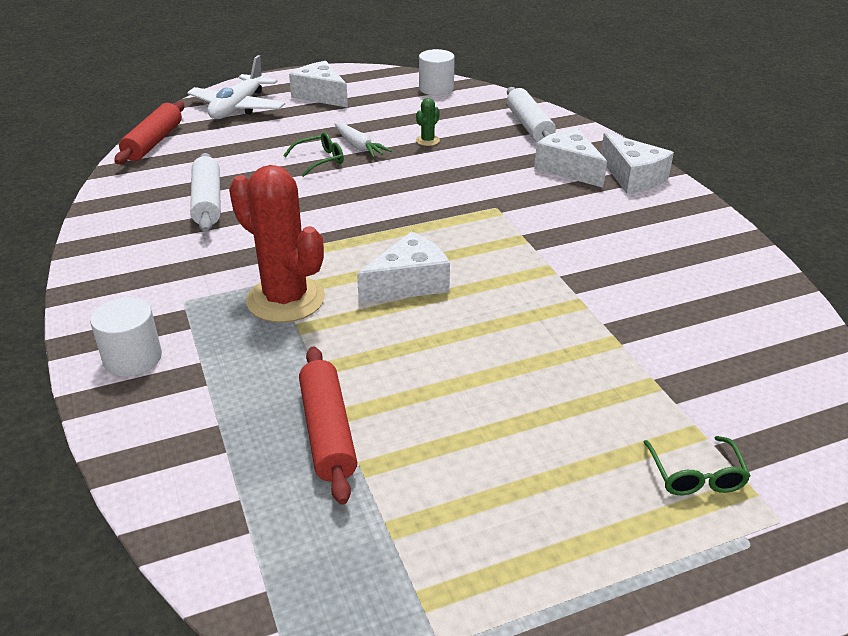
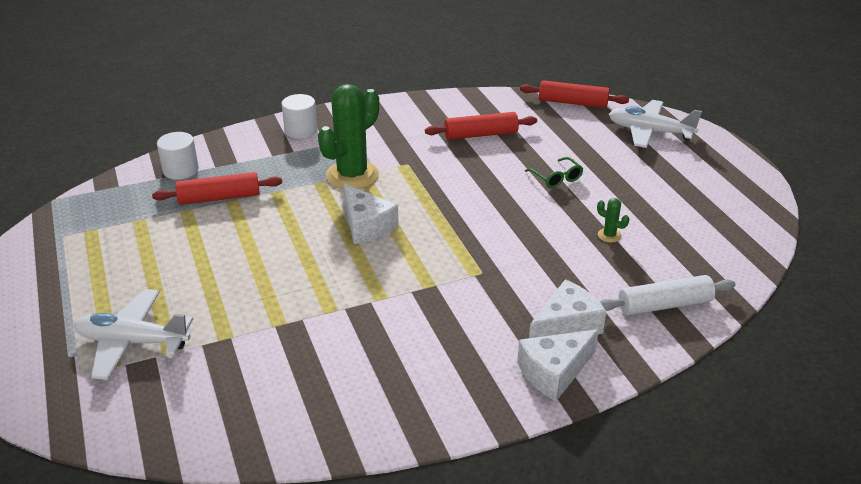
camera: 90 degrees right, 0 degrees up
(207, 202) = (480, 134): white rolling pin -> red rolling pin
(285, 299) = (352, 175): red cactus -> green cactus
(321, 95) = (693, 172): white cheese -> none
(359, 147) = (587, 197): white carrot -> none
(436, 89) = (741, 242): white cylinder -> white cylinder (180, 170)
(695, 475) = (132, 342): green glasses -> white plane

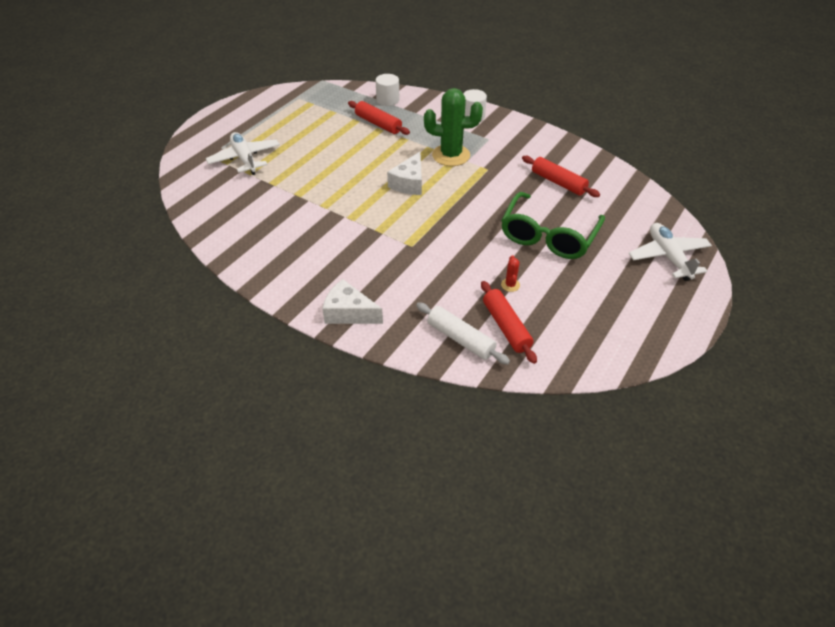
camera: 55 degrees right, 10 degrees up
(556, 178) = (549, 235): green glasses -> green glasses, size x2.38
(566, 325) = (396, 301): white cheese -> none
(573, 102) = (656, 205): red rolling pin -> red rolling pin (506, 327)
(609, 235) = (510, 285): green cactus -> red cactus

